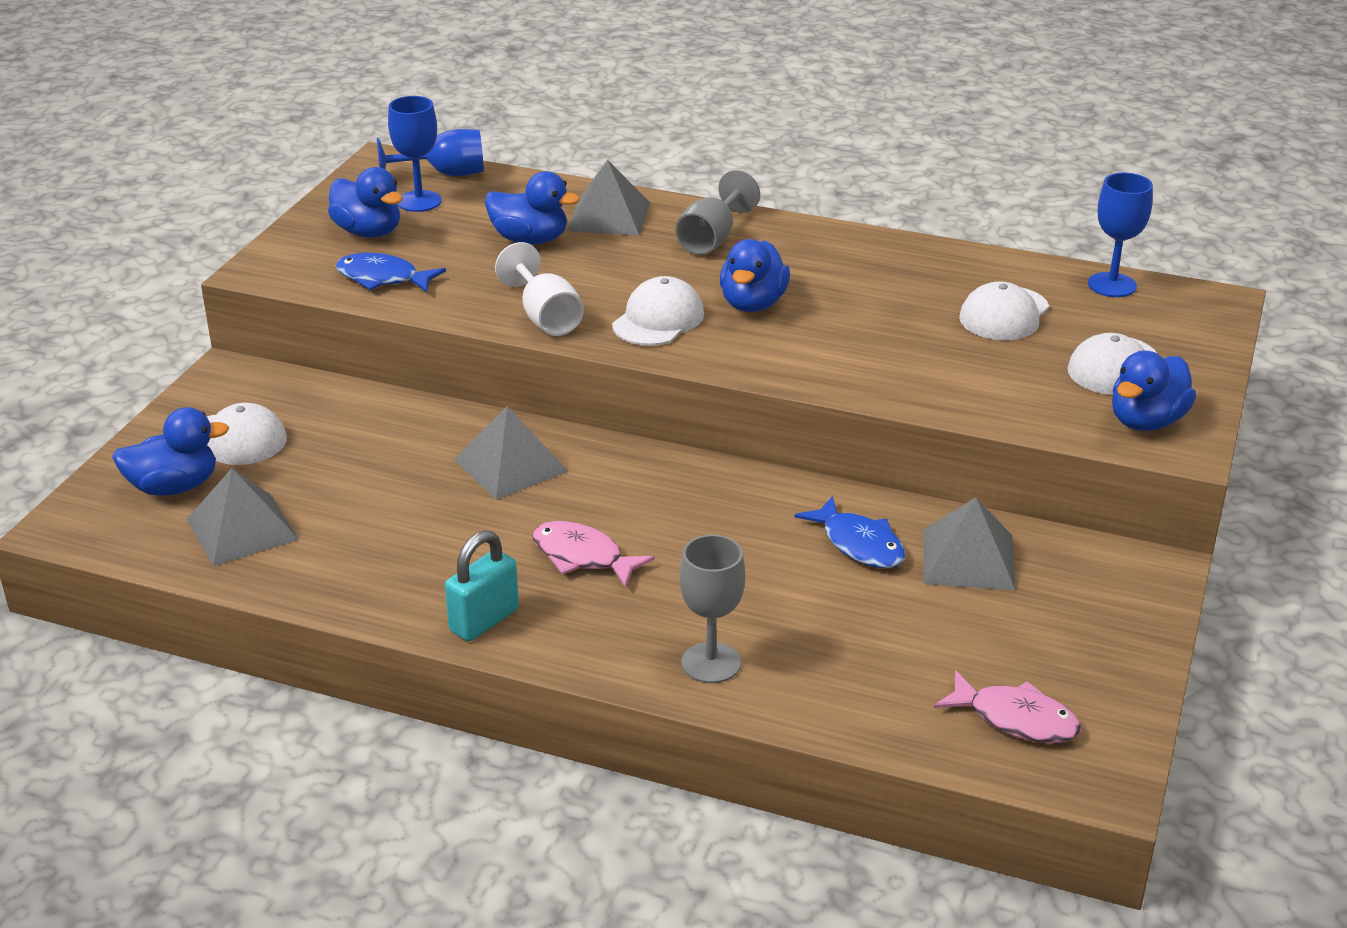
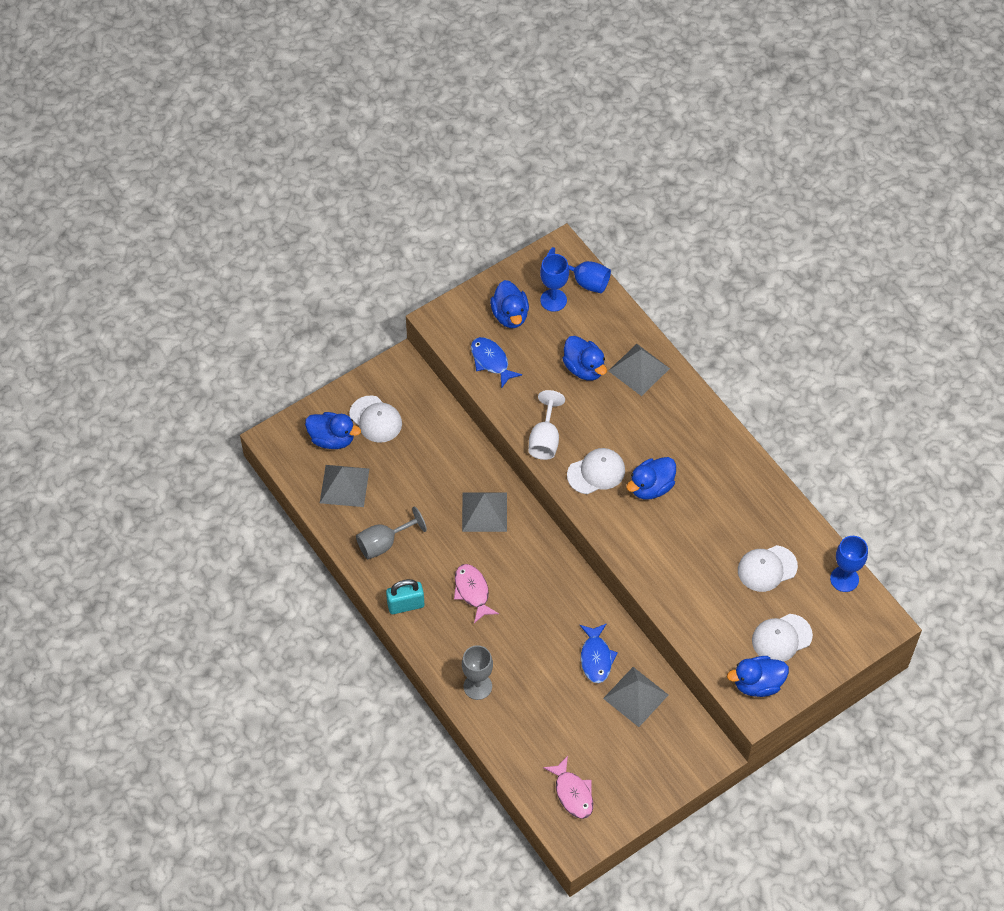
camera: 35 degrees right, 25 degrees up
(711, 239) = (675, 421): grey goblet -> grey goblet (384, 543)

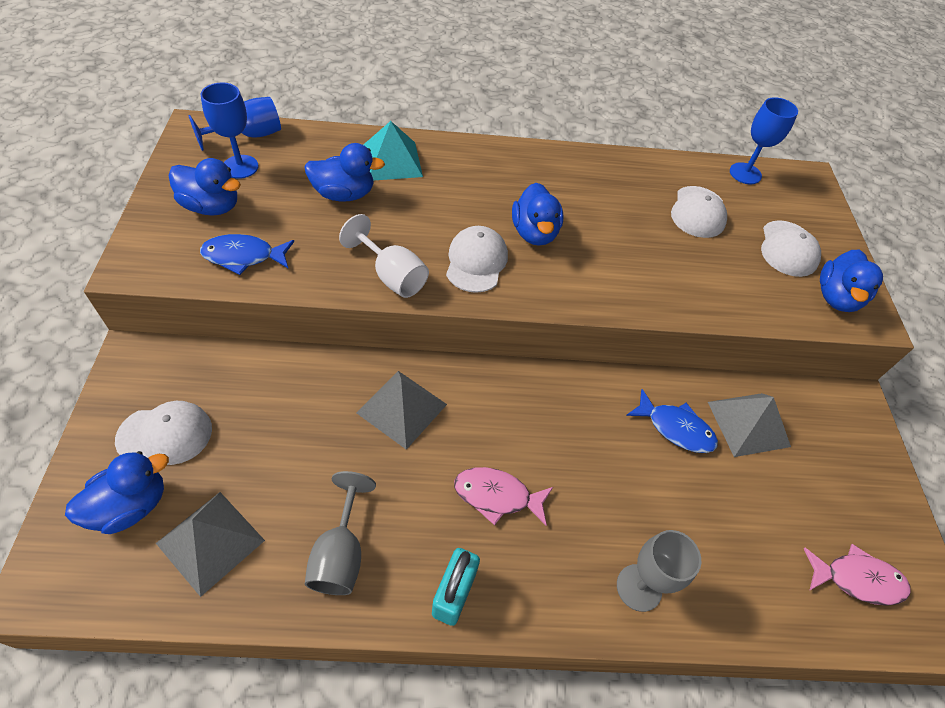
camera: 60 degrees left, 5 degrees down
(639, 369) = (392, 160): grey pyramid -> turquoise pyramid

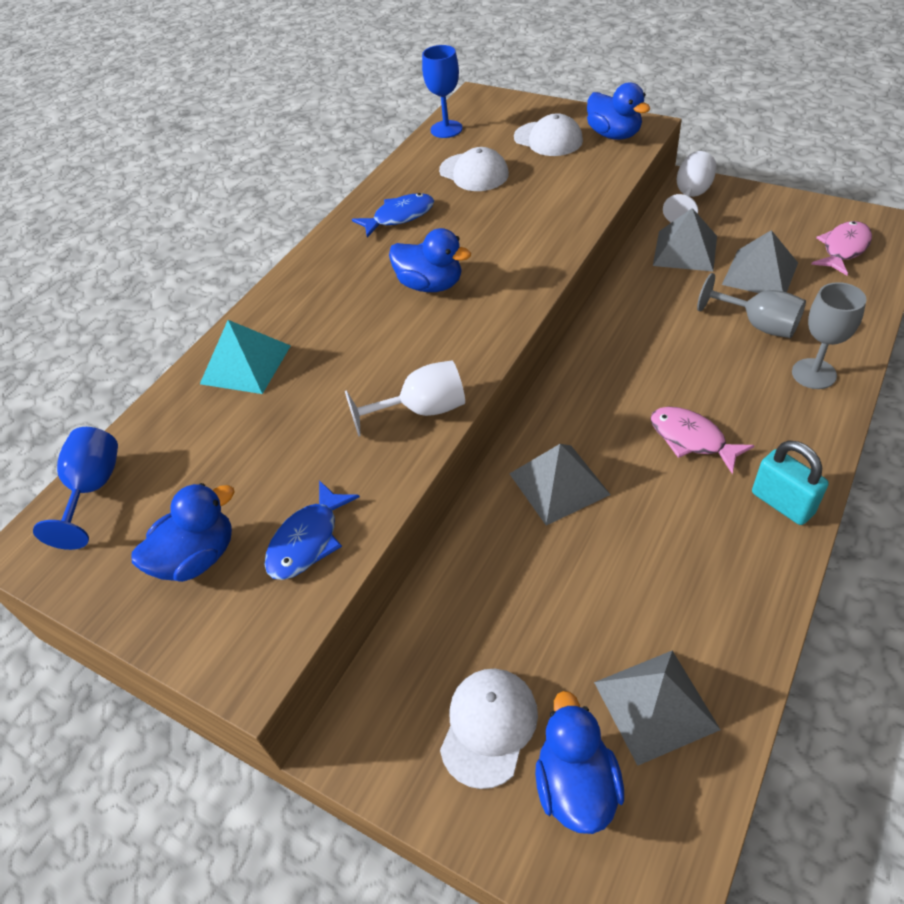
camera: 50 degrees left, 5 degrees down
(240, 167) = (145, 512): blue goblet -> none
(340, 554) = (711, 584): grey goblet -> grey goblet (758, 325)
(344, 194) = (269, 420): blue duck -> none
(476, 261) = (442, 338): white cap -> none
(497, 496) = (691, 439): pink fish -> pink fish turned 90 degrees clockwise
(675, 428) = (670, 295): blue fish -> blue fish (399, 217)
(759, 502) = (760, 273): none -> grey pyramid
(835, 406) = (690, 197): none -> white goblet

